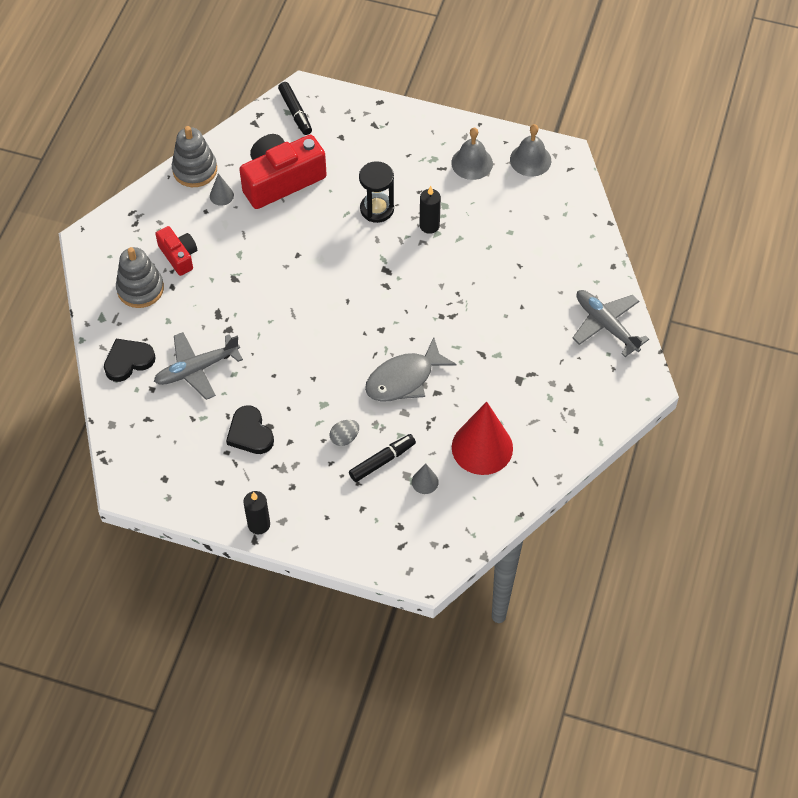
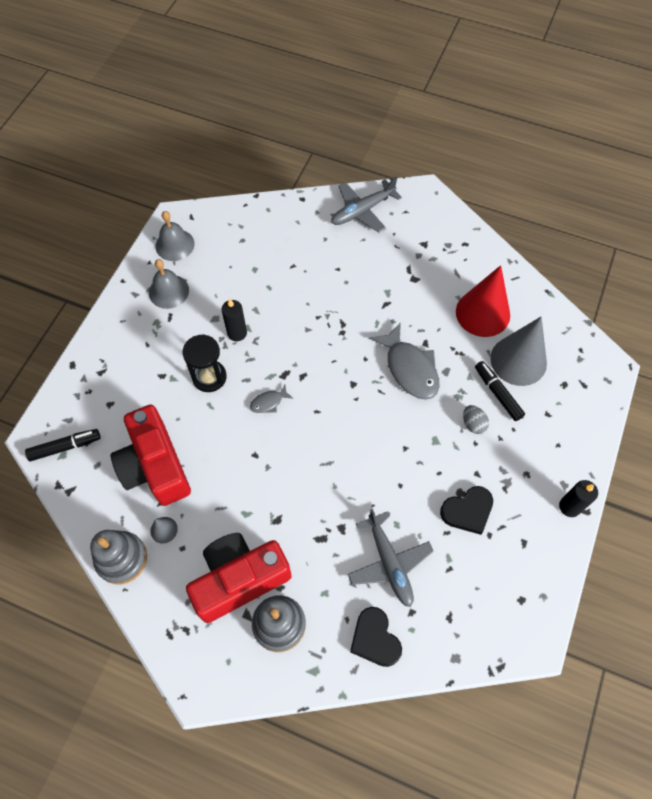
camera: 85 degrees left, 5 degrees up
(179, 256) = (239, 579): red camera -> red camera, size x1.84
(353, 260) = (269, 402): none -> grey fish
(425, 482) = (518, 360): grey cone -> grey cone, size x2.31

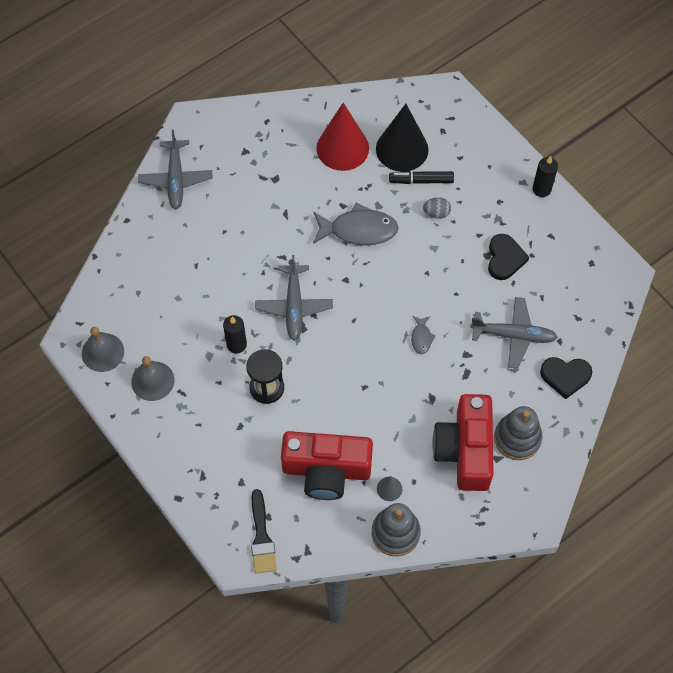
camera: 60 degrees left, 0 degrees up
(65, 447) = (262, 537): black marker -> black brush
(269, 402) = (322, 352): grey fish -> grey fish (421, 338)
(300, 357) = (294, 306): none -> grey plane
(518, 360) = (402, 149): grey cone -> black cone

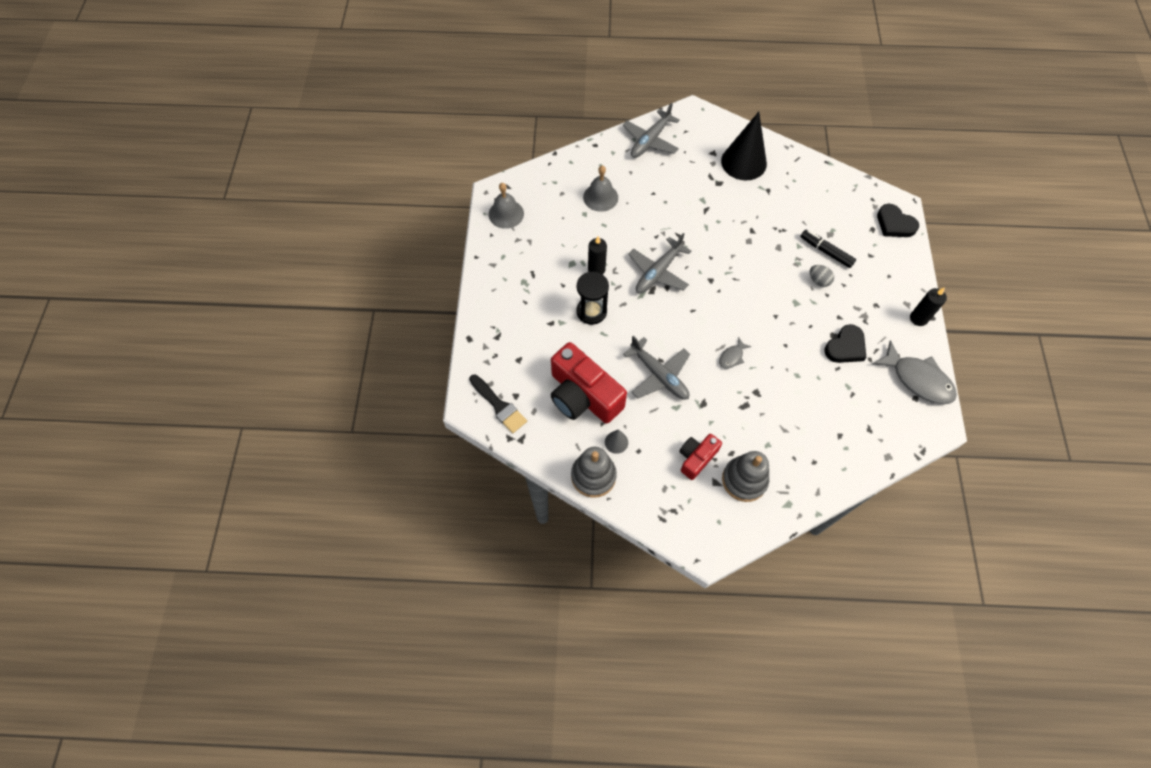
camera: 40 degrees right, 0 degrees up
(152, 381) = (521, 253): grey bell -> grey bell (600, 197)
(262, 537) = (499, 406): black brush -> black brush turned 75 degrees counterclockwise
(342, 148) = (785, 193): red cone -> none
(358, 230) = (749, 254): grey fish -> grey fish (918, 379)
(402, 149) = (829, 222): black cone -> black cone (743, 162)
(465, 450) = (696, 458): red camera -> red camera, size x0.54
(513, 335) = (805, 405): grey plane -> grey plane (659, 375)
(565, 376) = (822, 464): black heart -> black heart (894, 224)

